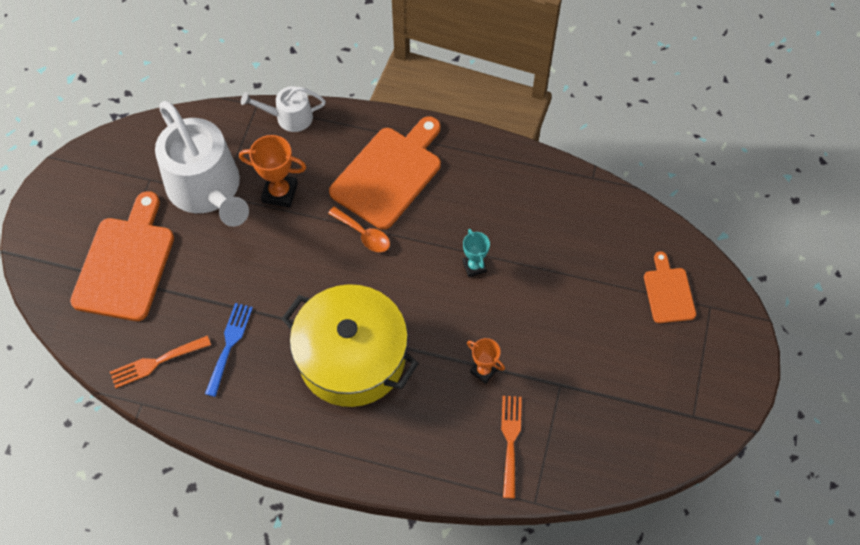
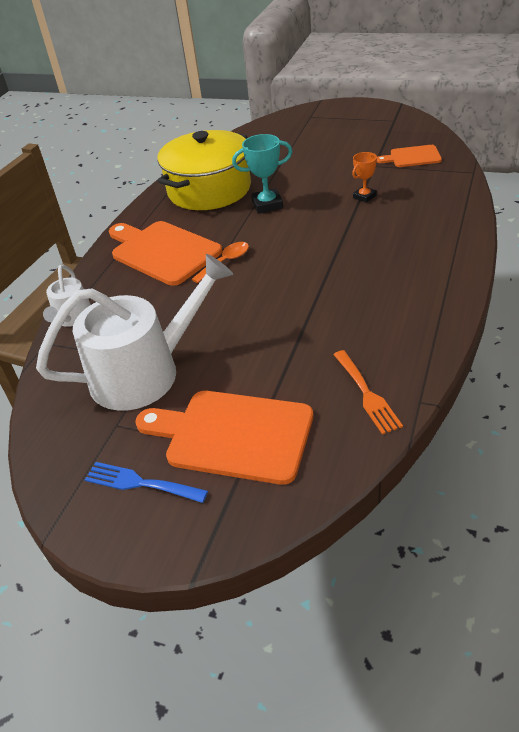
camera: 80 degrees left, 20 degrees down
(229, 345) = (343, 339): blue fork -> blue fork (140, 483)
(280, 193) = (165, 317): orange trophy -> none
(352, 357) = (355, 261): yellow pot -> yellow pot (209, 189)
(474, 266) = (267, 204): turquoise trophy -> turquoise trophy, size x1.57
(510, 441) = (424, 183): orange fork -> none
(668, 292) = (298, 130): orange cutting board -> orange cutting board (412, 157)

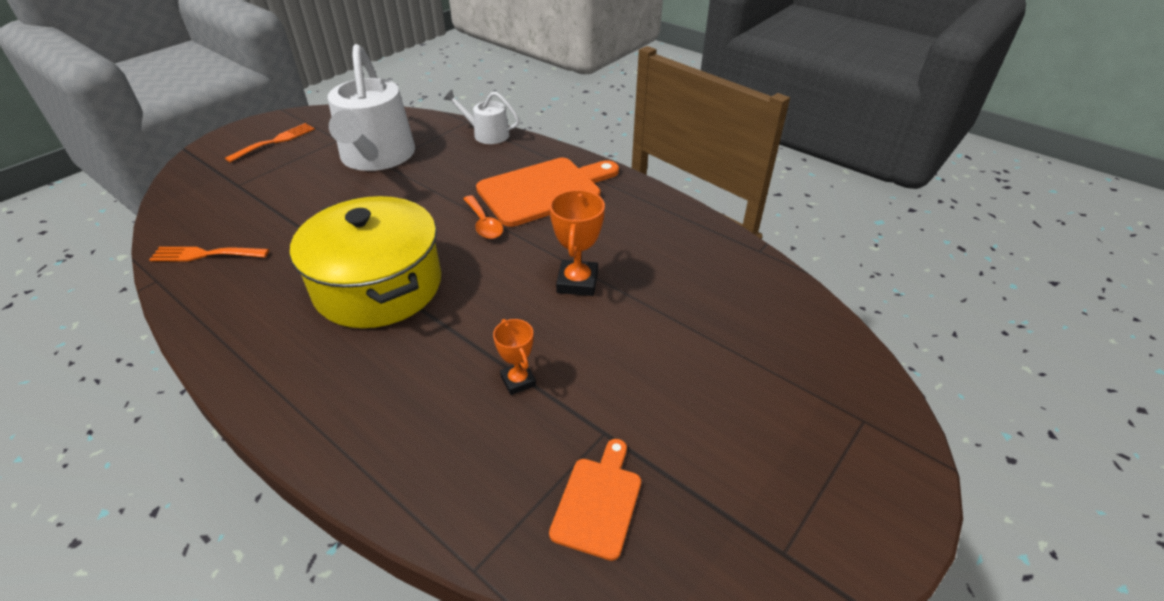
camera: 105 degrees right, 0 degrees up
(140, 483) = (275, 141): blue fork -> orange fork
(209, 189) = (657, 245): yellow pot -> yellow pot (378, 286)
(233, 435) = (261, 182): orange cutting board -> none
(267, 204) = (577, 282): turquoise trophy -> orange trophy

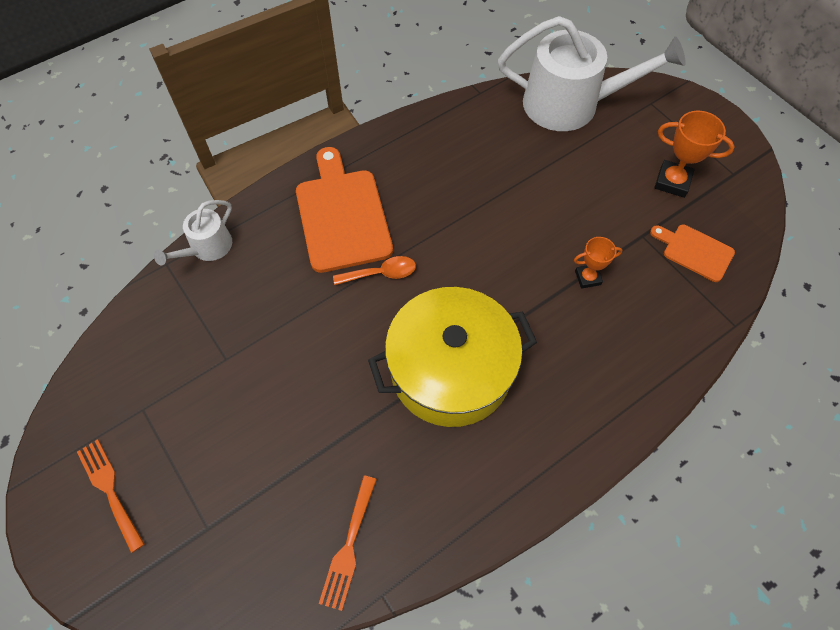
camera: 75 degrees left, 20 degrees up
(376, 157) = (208, 365): white watering can -> white watering can (570, 104)
(577, 282) = (486, 218): orange trophy -> orange trophy (672, 182)

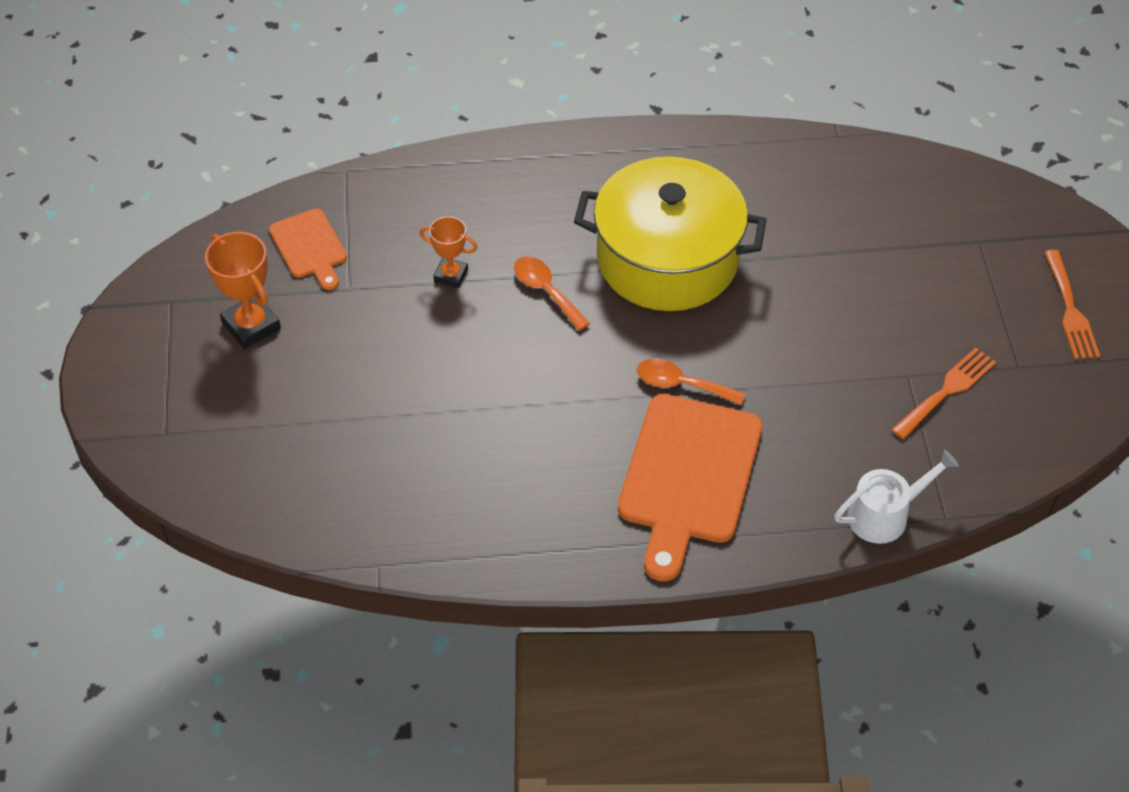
camera: 150 degrees left, 10 degrees down
(349, 547) = (850, 175): orange fork -> orange fork (946, 391)
(516, 298) = (546, 291): none -> orange spoon
(570, 104) = (270, 484): white watering can -> none

